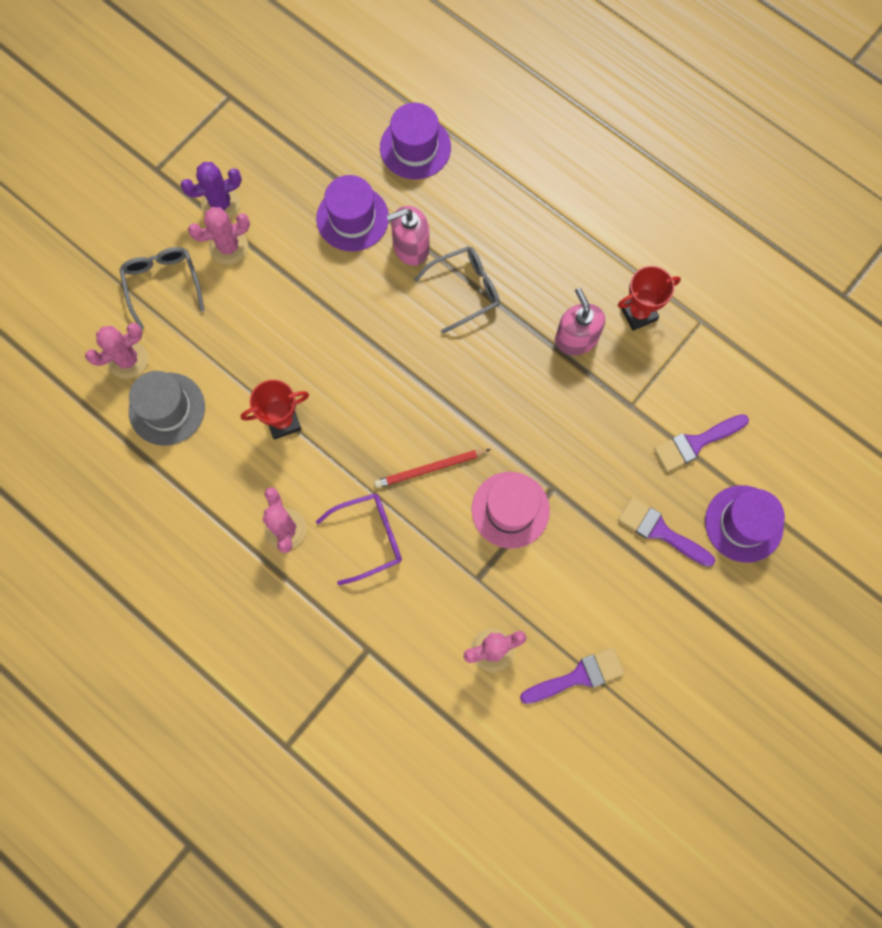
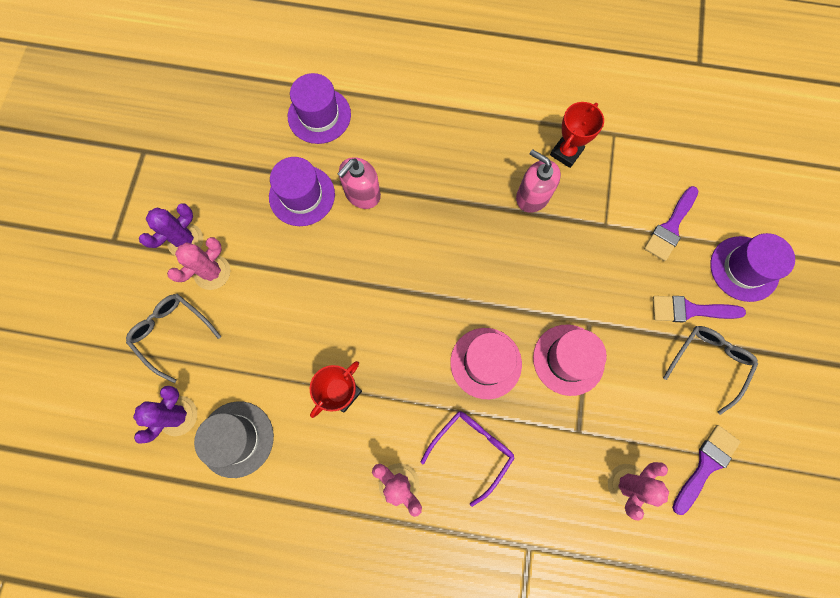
camera: 30 degrees left, 0 degrees up
(128, 360) = (178, 415): pink cactus -> purple cactus
(430, 469) = (485, 363): red pencil -> pink hat
(464, 290) = (425, 205): grey glasses -> grey glasses (708, 363)

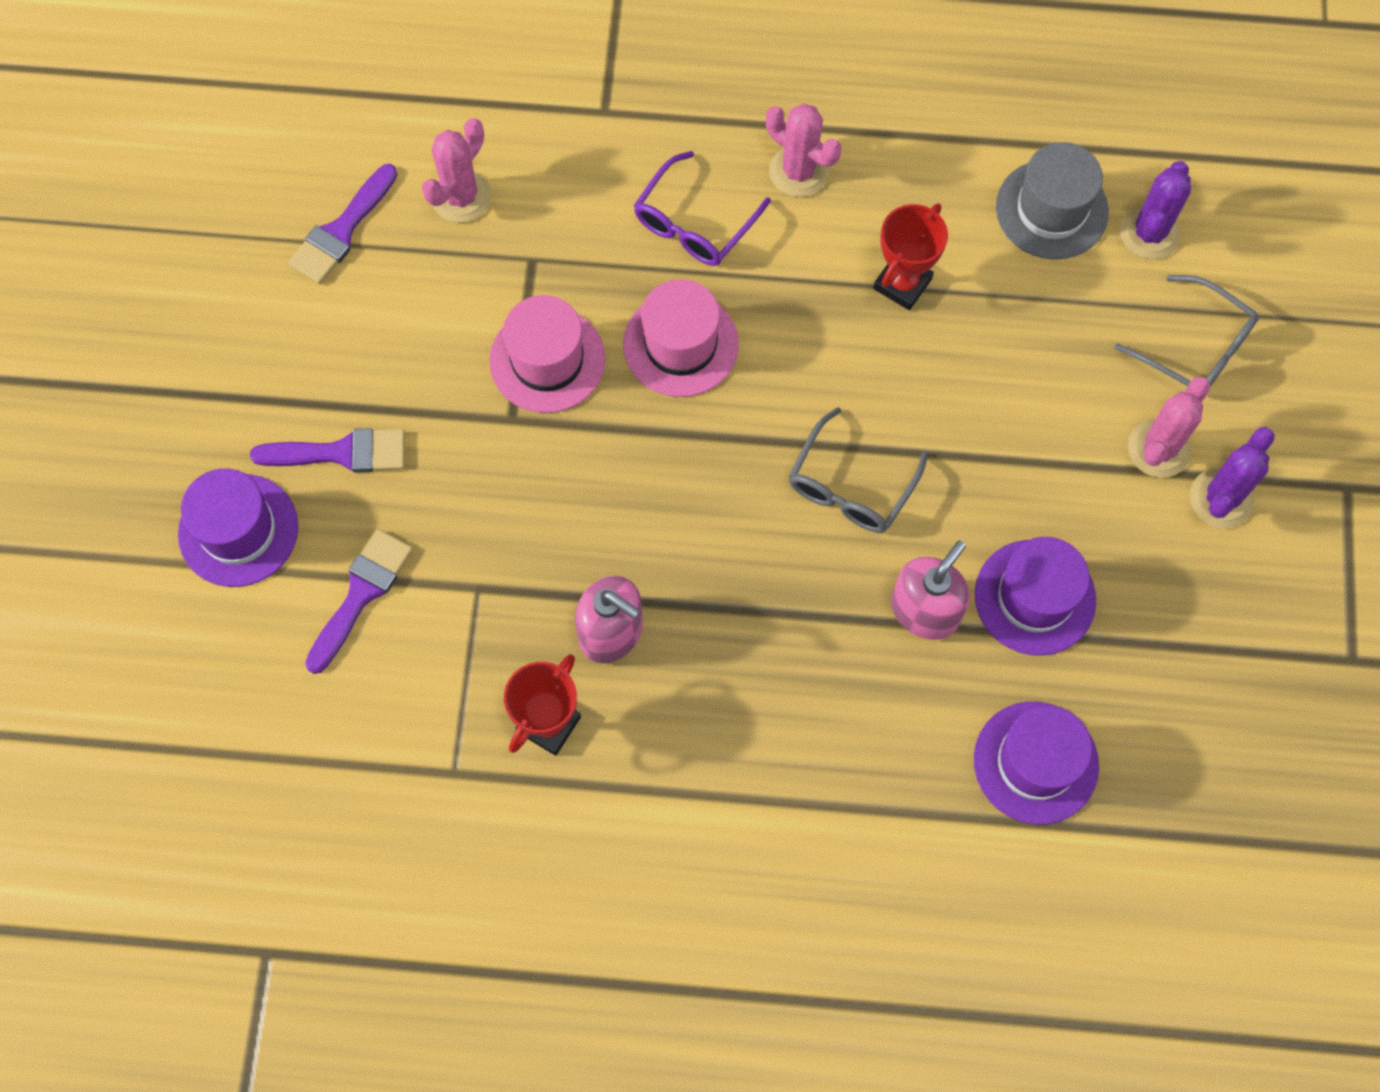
camera: 175 degrees right, 5 degrees down
(708, 363) = (320, 372): grey glasses -> grey glasses (851, 485)

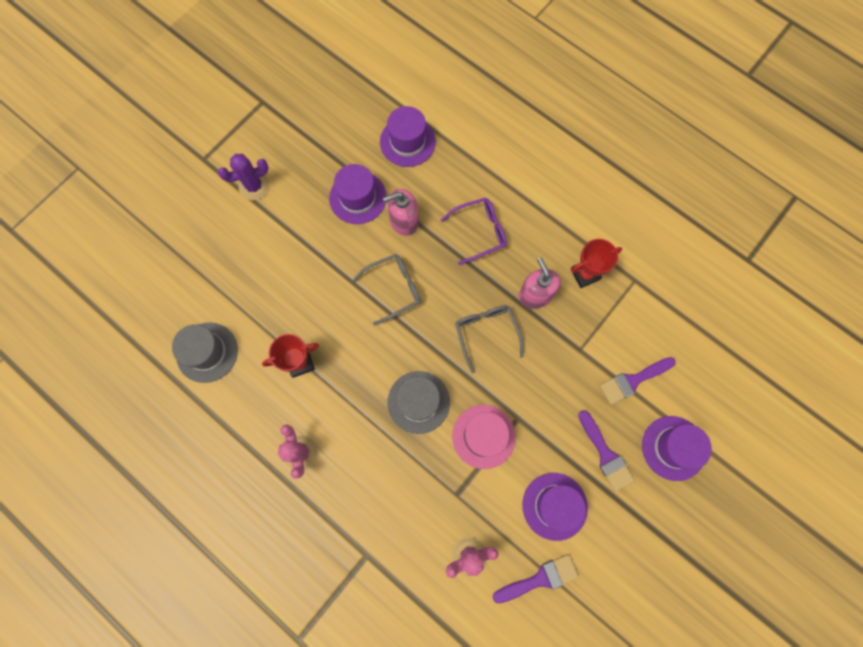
camera: 145 degrees left, 5 degrees up
(341, 453) = (605, 454): purple brush -> purple brush turned 150 degrees counterclockwise
(377, 334) = (554, 506): none -> purple hat
(680, 344) = (418, 402): pink hat -> grey hat
(695, 222) = (368, 460): purple glasses -> purple glasses (479, 232)
(1149, 233) = (177, 312): purple cactus -> none
(1159, 449) = (259, 220): pink cactus -> none
(1194, 347) = (206, 251): grey glasses -> grey glasses (486, 334)

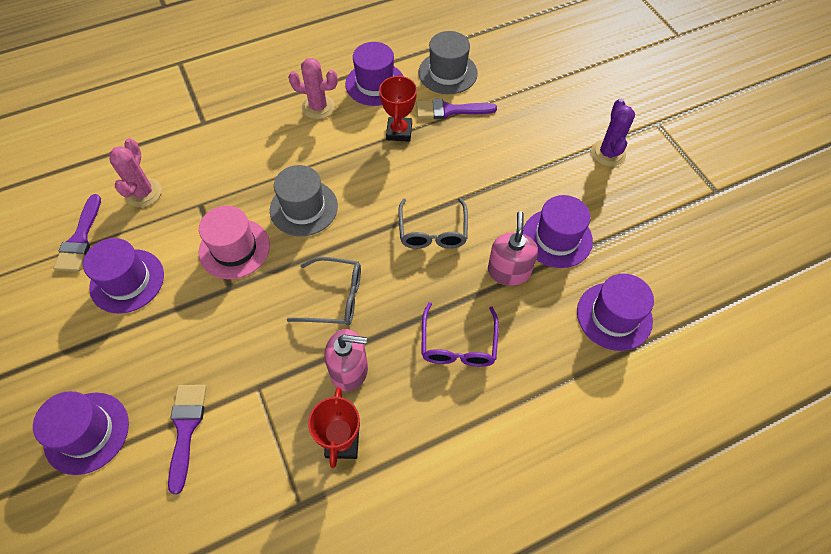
camera: 115 degrees right, 15 degrees down
(248, 414) = (375, 84): none -> purple hat
(605, 454) = (135, 354): purple brush -> purple brush (449, 110)

